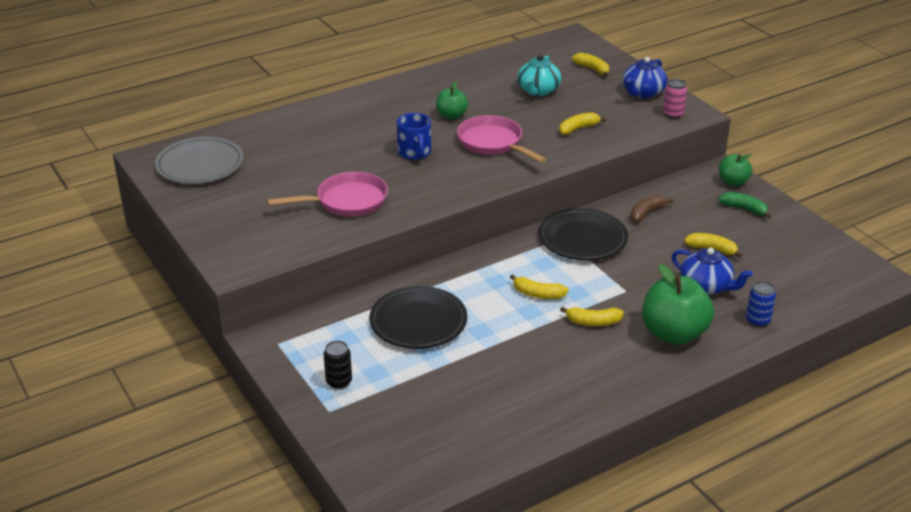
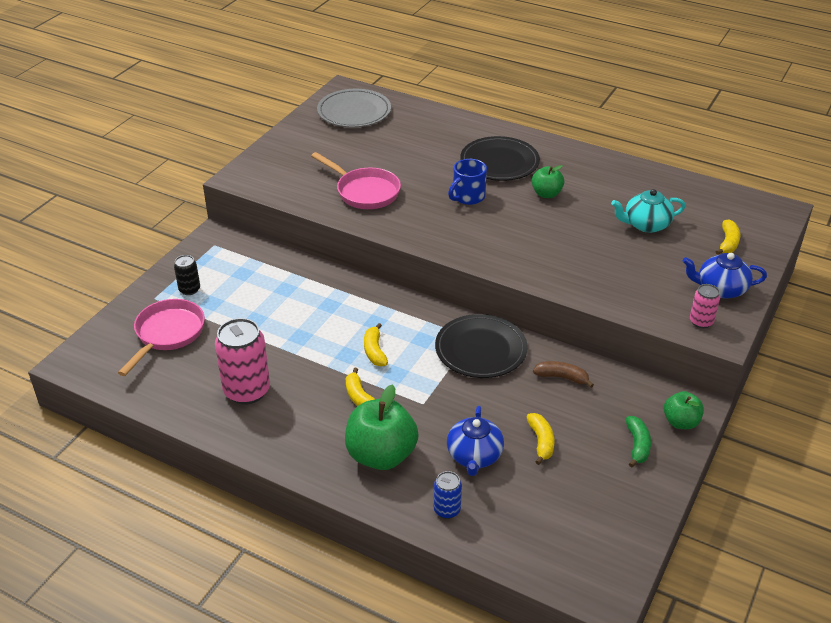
camera: 60 degrees right, 5 degrees up
(418, 322) = (287, 300): black plate -> black plate (499, 162)
(493, 143) = (525, 231): pink pan -> pink pan (167, 334)
(532, 387) = (247, 391): none -> pink can
(578, 128) = (604, 270): yellow banana -> none

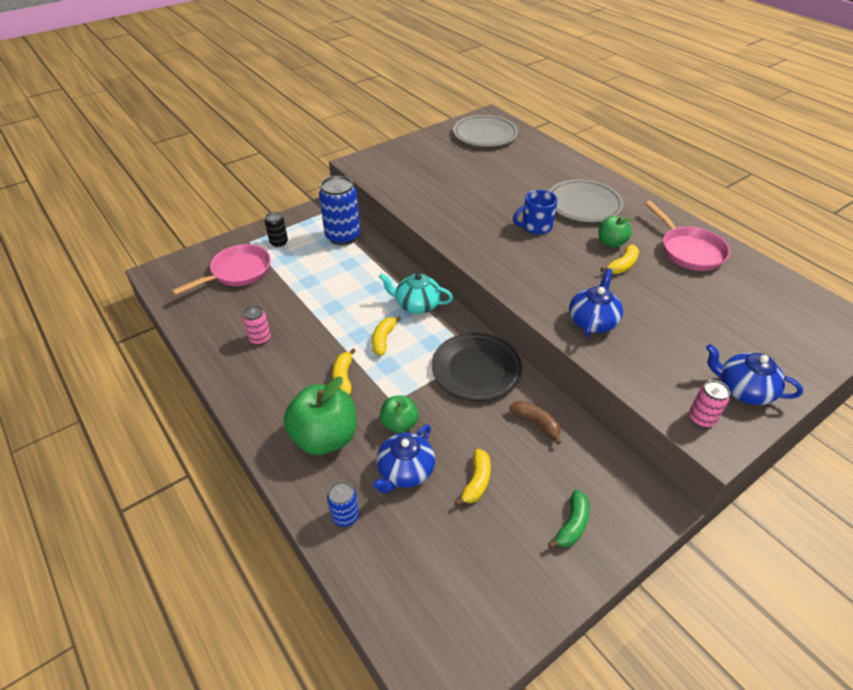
camera: 25 degrees right, 5 degrees up
(247, 391) = (260, 339): pink can -> pink can, size x0.52
(257, 263) = (343, 237): none -> blue can
(365, 192) = (449, 199): pink pan -> pink pan (688, 251)
(499, 162) = (584, 204): black plate -> grey plate
(572, 270) = (592, 321): none -> blue teapot
(646, 225) = (695, 299): turquoise teapot -> turquoise teapot (417, 305)
(680, 422) = (633, 517): green apple -> green apple (399, 424)
(728, 243) = (778, 343): yellow banana -> yellow banana (622, 265)

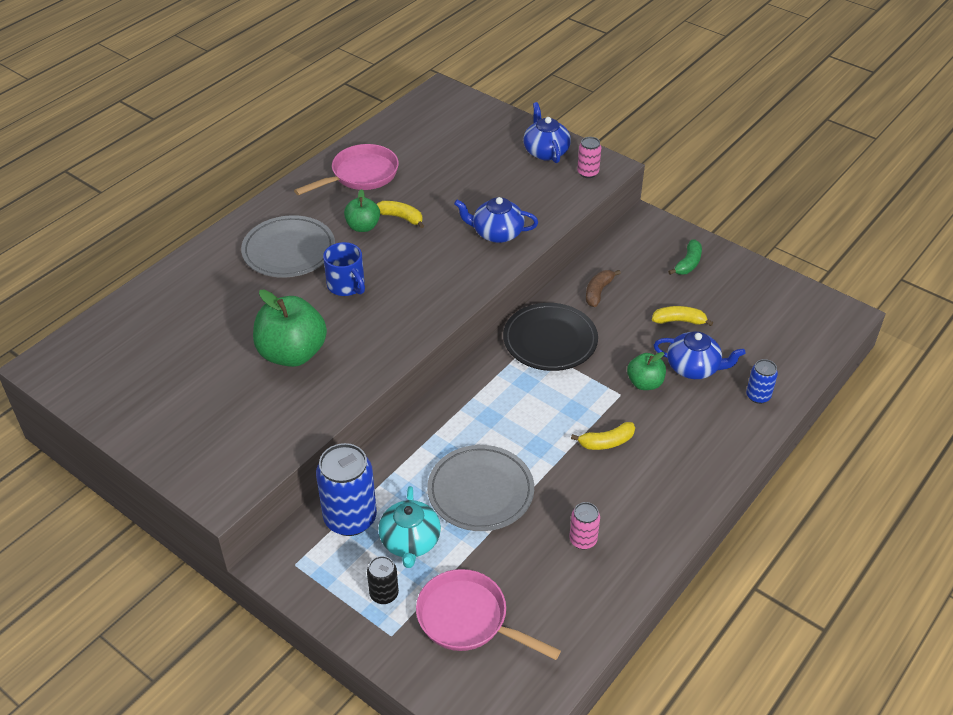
camera: 105 degrees left, 0 degrees up
(325, 437) = (688, 434): green apple -> green apple (292, 353)
(383, 339) = (537, 422): yellow banana -> none
(417, 305) = (468, 406): turquoise teapot -> turquoise teapot (410, 542)
(485, 134) = (111, 361): grey plate -> grey plate (480, 491)
(572, 524) = (688, 263): green banana -> green banana turned 105 degrees clockwise
(743, 390) = (545, 151): blue teapot -> blue teapot turned 150 degrees clockwise

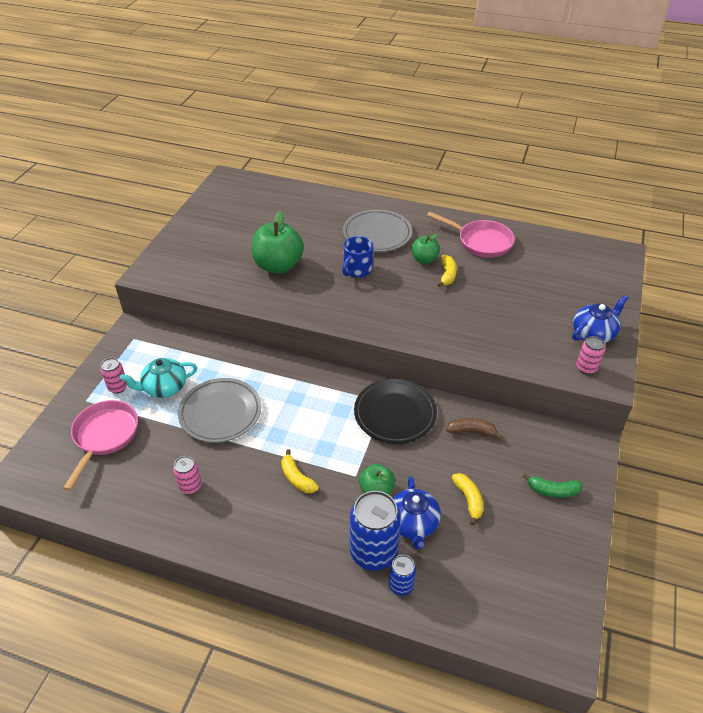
camera: 70 degrees right, 0 degrees up
(350, 518) = (177, 352): blue can -> blue can (373, 552)
(384, 594) = (118, 387): black can -> pink can
(497, 233) = (464, 331): blue teapot -> none

